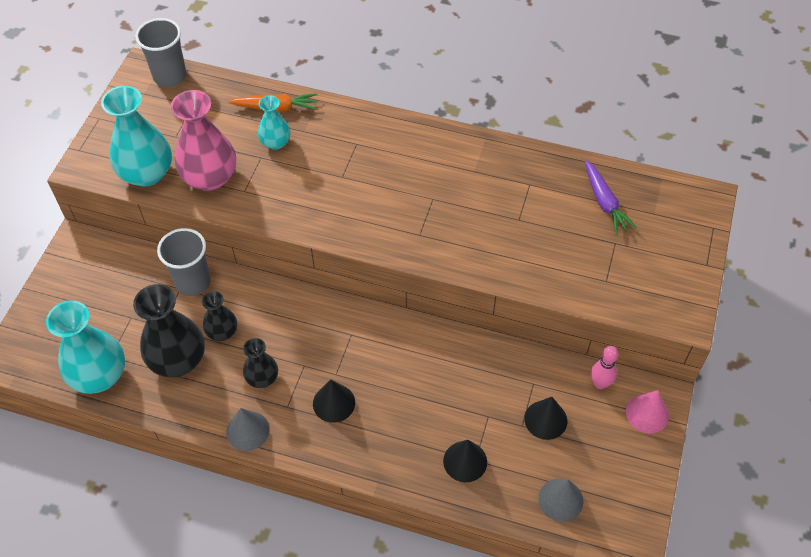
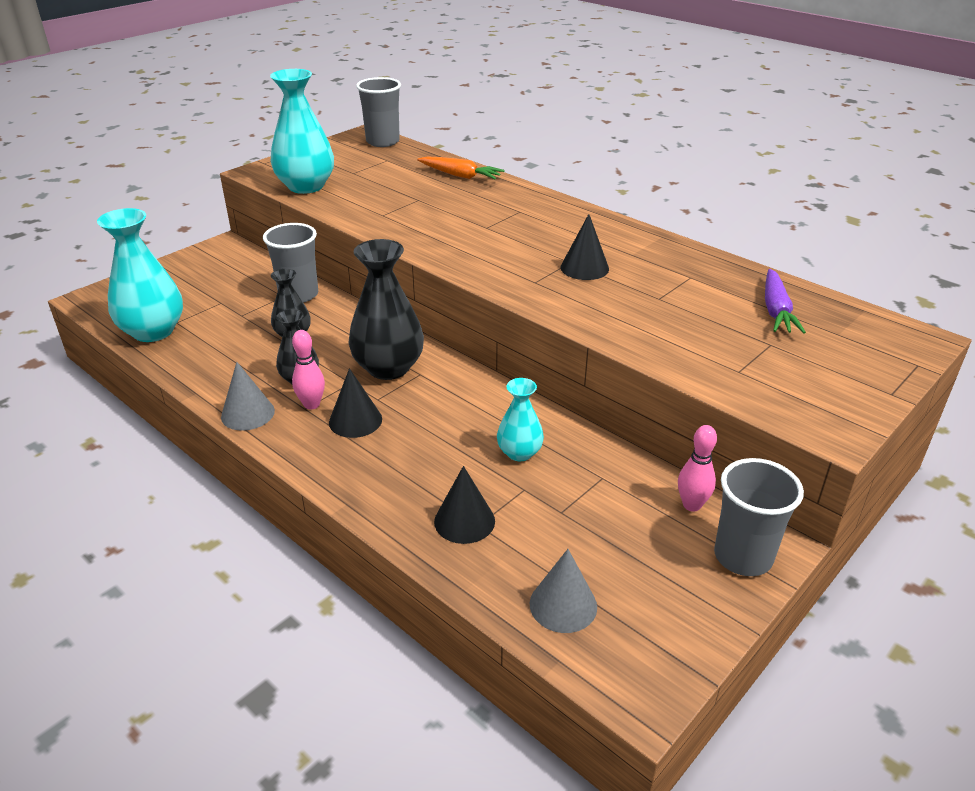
camera: 25 degrees right, 20 degrees down
(178, 360) = (233, 342): black vase -> black vase (388, 368)
(210, 177) = (359, 200): pink vase -> none
(275, 142) = (440, 194): turquoise vase -> turquoise vase (519, 453)
(290, 401) = (311, 404): none -> pink bowling pin
(545, 419) = (596, 516): black cone -> black cone (584, 268)
(647, 413) = (743, 556): pink cone -> grey cup

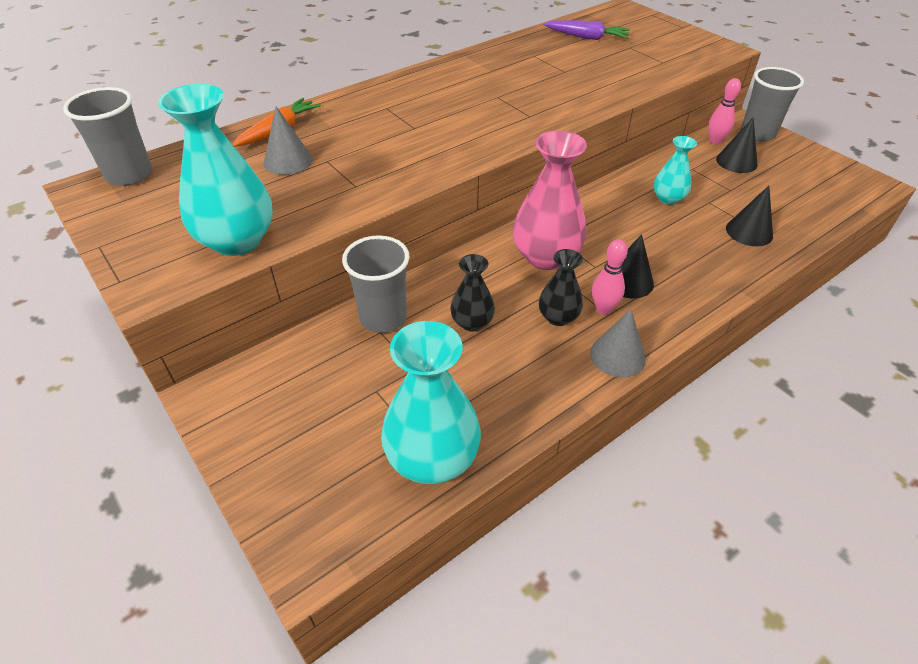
camera: 80 degrees left, 10 degrees up
(388, 368) = (546, 257): black vase -> pink vase
(563, 605) = (817, 200): grey cone -> grey cone (288, 161)
(584, 268) = (510, 92): black cone -> black cone (736, 161)

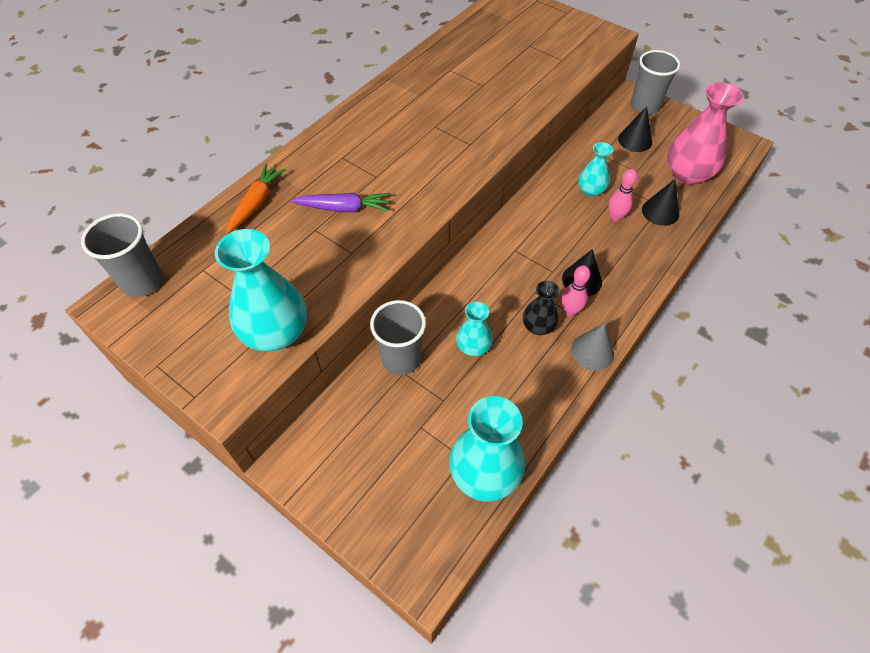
camera: 15 degrees left, 10 degrees up
(288, 161) = (280, 237): grey cone -> none
(472, 322) = (473, 347): black vase -> turquoise vase
(546, 257) = (511, 270): pink vase -> pink vase (687, 174)
(586, 37) = (488, 39): purple carrot -> purple carrot (343, 208)
(715, 141) = (613, 121): pink bowling pin -> pink bowling pin (615, 217)

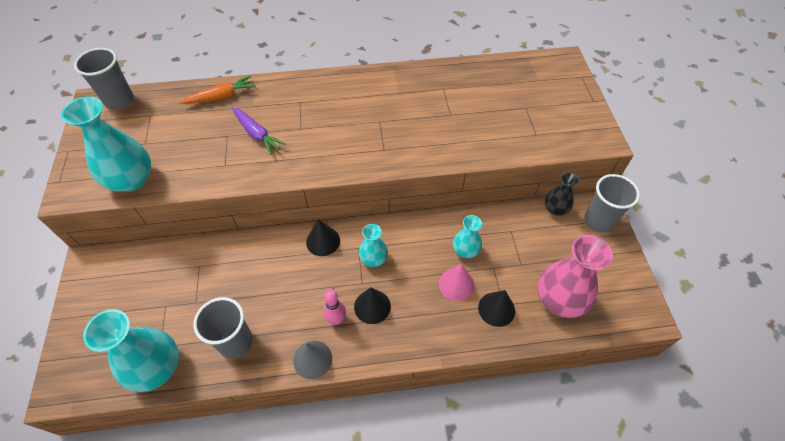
camera: 45 degrees right, 0 degrees up
(401, 359) = (208, 256): grey cup -> grey cup (235, 342)
(473, 347) = (252, 286): turquoise vase -> turquoise vase (373, 259)
(538, 326) = (303, 310): black vase -> black vase (555, 209)
(615, 217) = (456, 284): pink bowling pin -> pink cone
(635, 140) = (552, 240): black cone -> black cone (323, 241)

